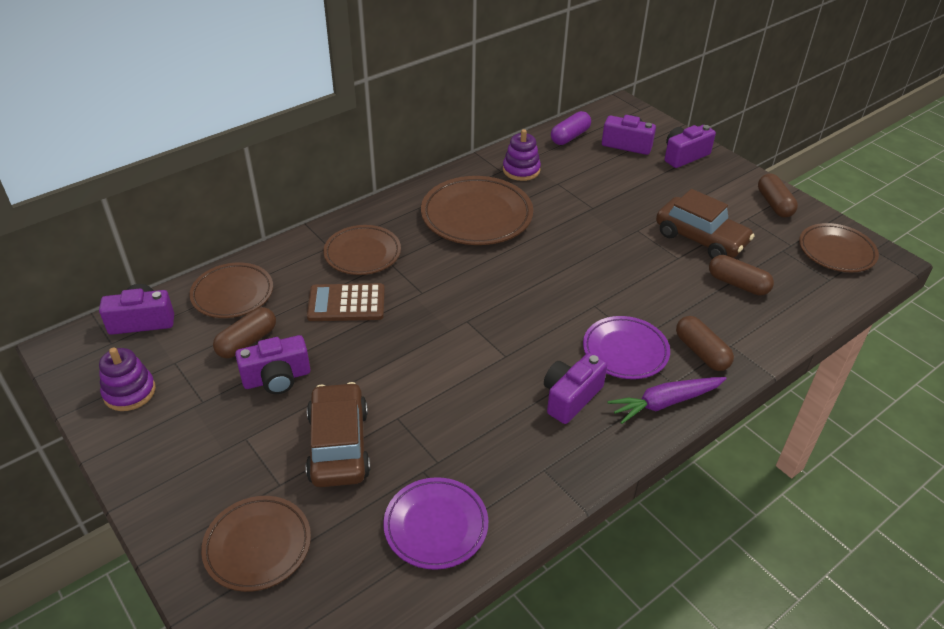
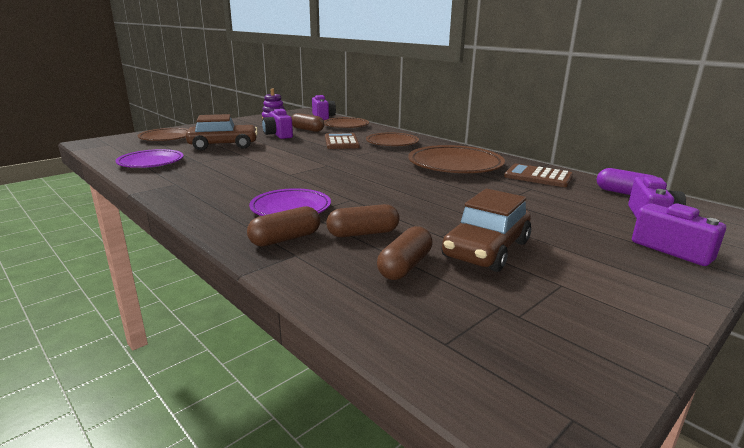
camera: 85 degrees right, 20 degrees down
(521, 170) = (538, 177): purple stacking toy -> brown calculator
(570, 397) = (241, 191): purple camera -> none
(665, 403) = (222, 221): purple carrot -> none
(774, 204) = (624, 311): brown capsule -> brown capsule (363, 233)
(836, 251) = (531, 362): brown plate -> none

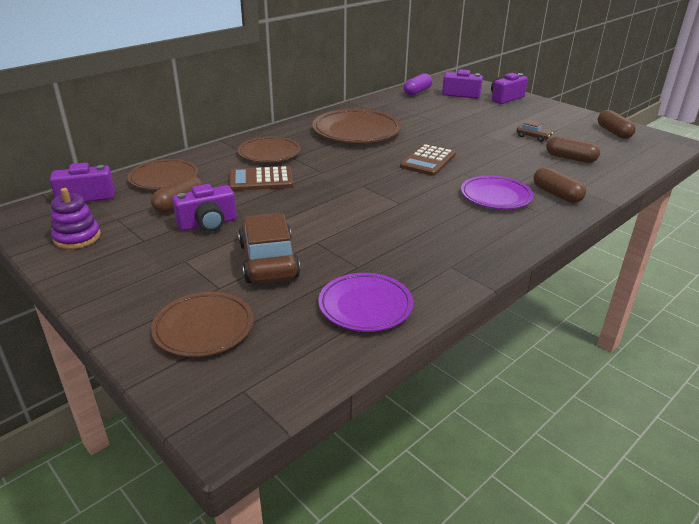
camera: 90 degrees left, 10 degrees up
(363, 233) = (530, 169): brown capsule -> brown capsule (613, 132)
(486, 249) = (533, 137): brown car -> brown car, size x0.47
(538, 177) = (385, 108): brown calculator -> brown calculator (428, 161)

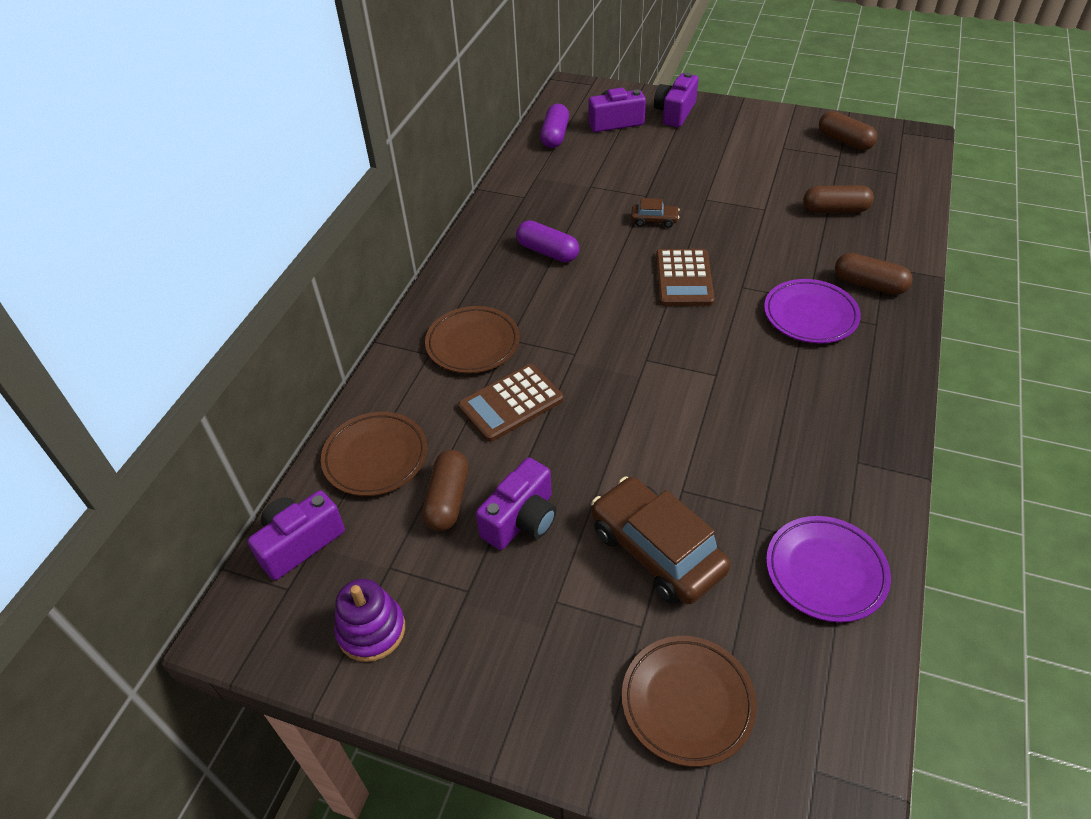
camera: 25 degrees left, 15 degrees up
(356, 131) = (547, 252): brown plate -> purple capsule
(533, 137) = (765, 183): brown car -> brown car (654, 220)

